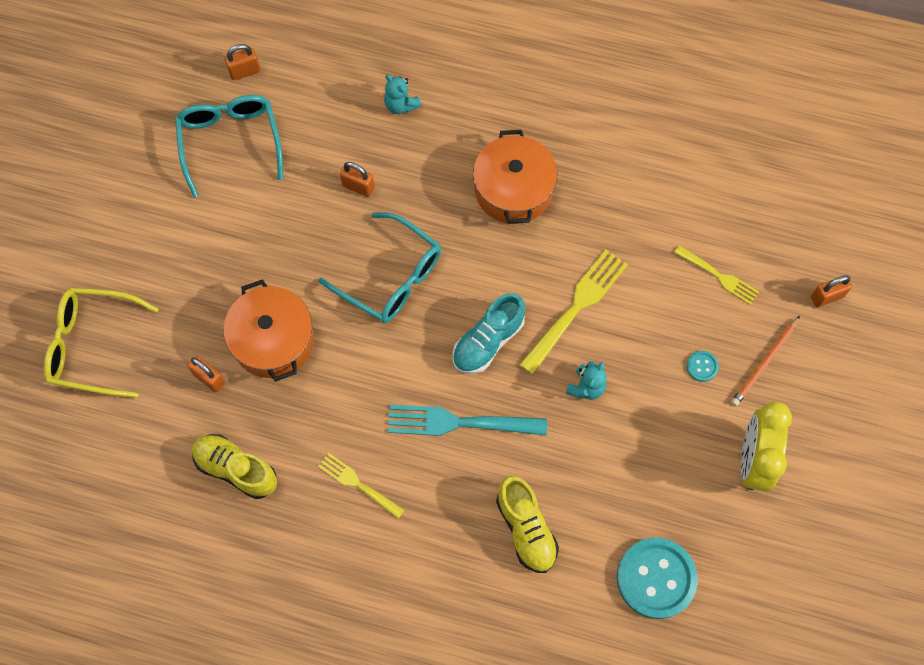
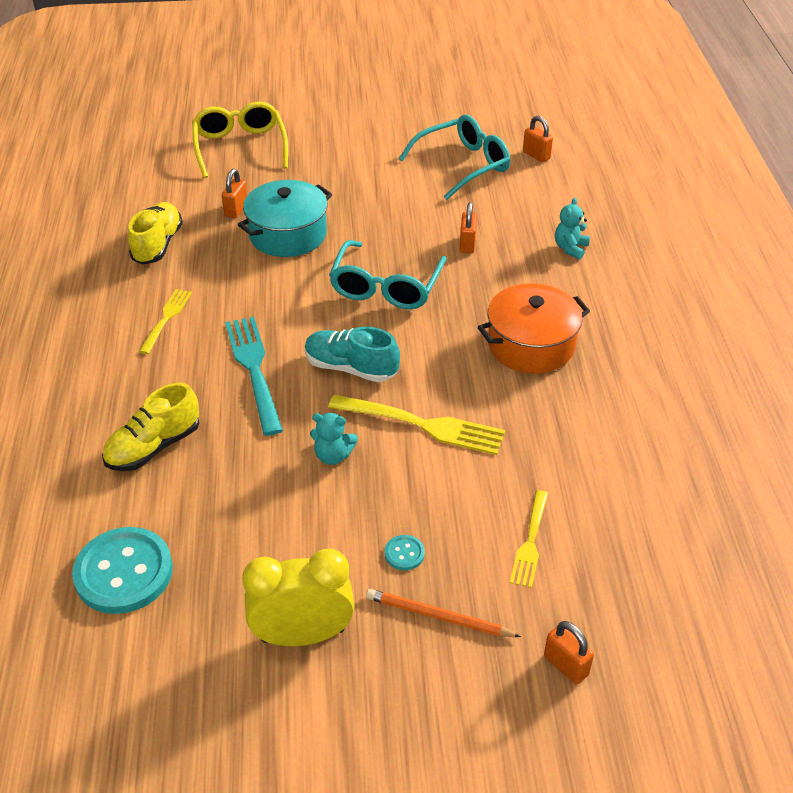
camera: 70 degrees right, 25 degrees down
(273, 340) = (288, 234): orange pot -> turquoise pot

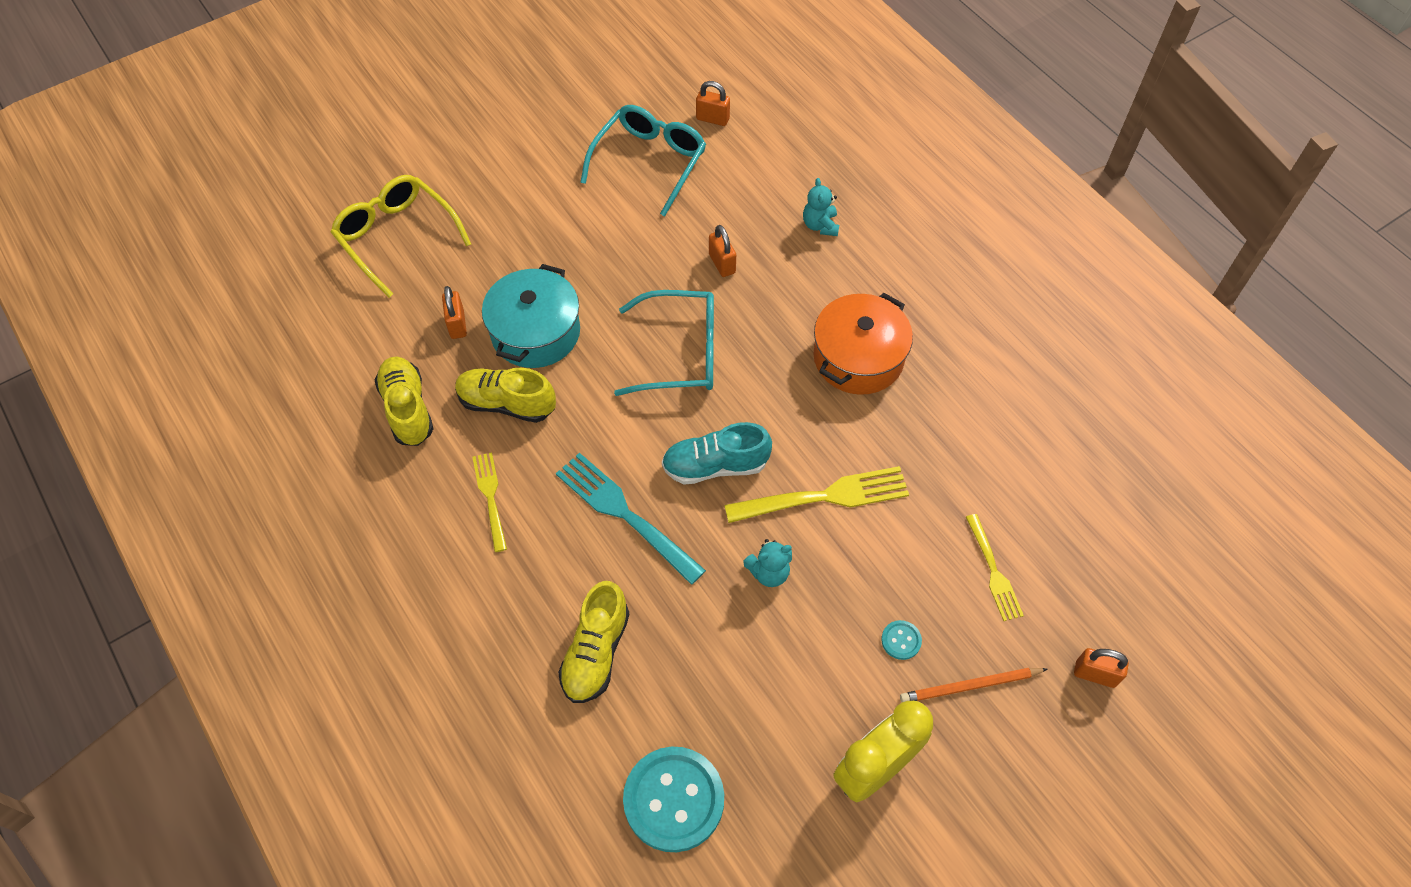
camera: 30 degrees left, 15 degrees up
(229, 268) = (507, 403): none -> yellow shoe
(386, 287) = (681, 353): turquoise glasses -> turquoise glasses turned 75 degrees counterclockwise

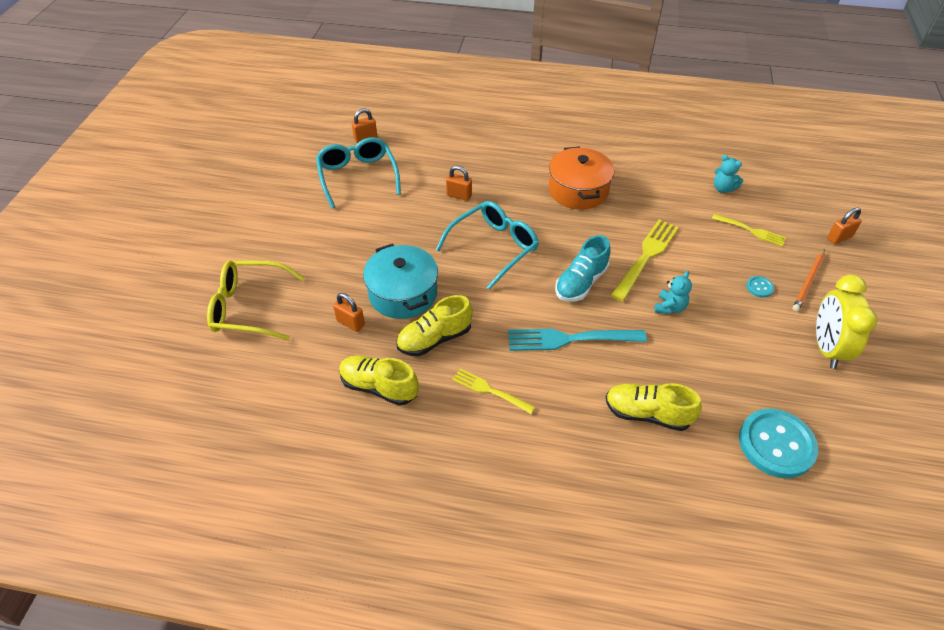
camera: 45 degrees left, 10 degrees down
(596, 652) = (647, 414): yellow shoe -> yellow shoe turned 135 degrees clockwise
(820, 225) = (483, 149): turquoise teddy bear -> turquoise teddy bear (723, 188)

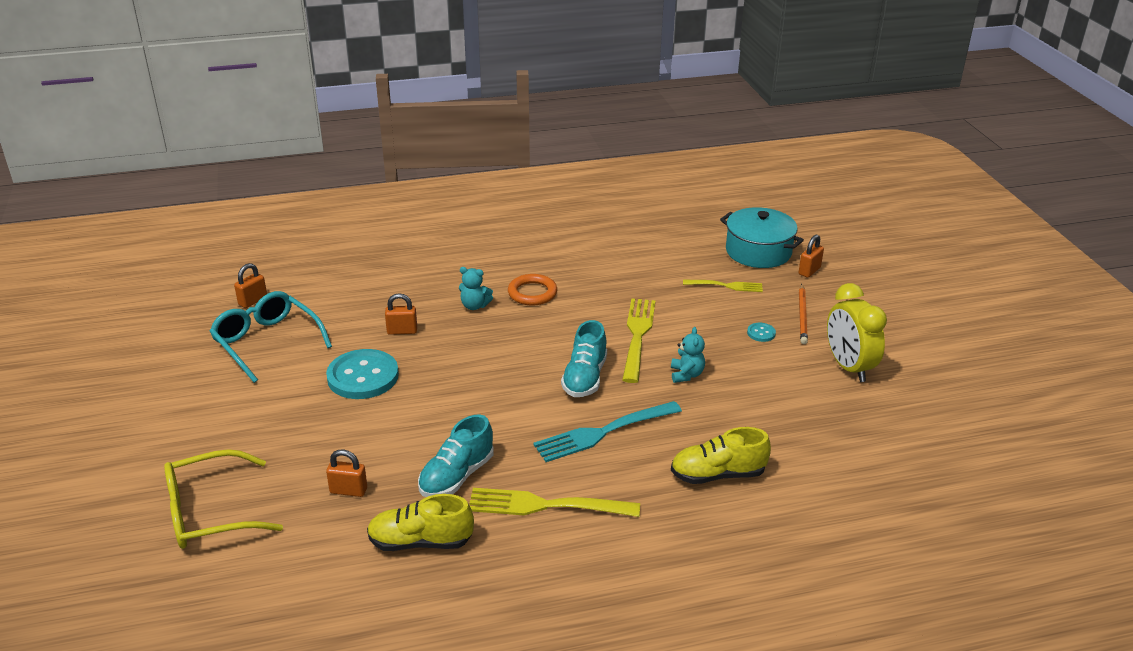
camera: 25 degrees left, 15 degrees down
(403, 293) = (393, 444): turquoise pot -> turquoise pot (758, 251)
(434, 339) = (457, 476): yellow shoe -> turquoise shoe
(490, 391) = (547, 505): yellow fork -> yellow fork, size x1.65
(494, 247) = (472, 370): turquoise glasses -> none
(578, 190) = (532, 293): orange pot -> orange ring
(723, 188) = (678, 255): turquoise teddy bear -> turquoise teddy bear (474, 306)
(776, 444) = (849, 461): turquoise button -> turquoise button (363, 376)

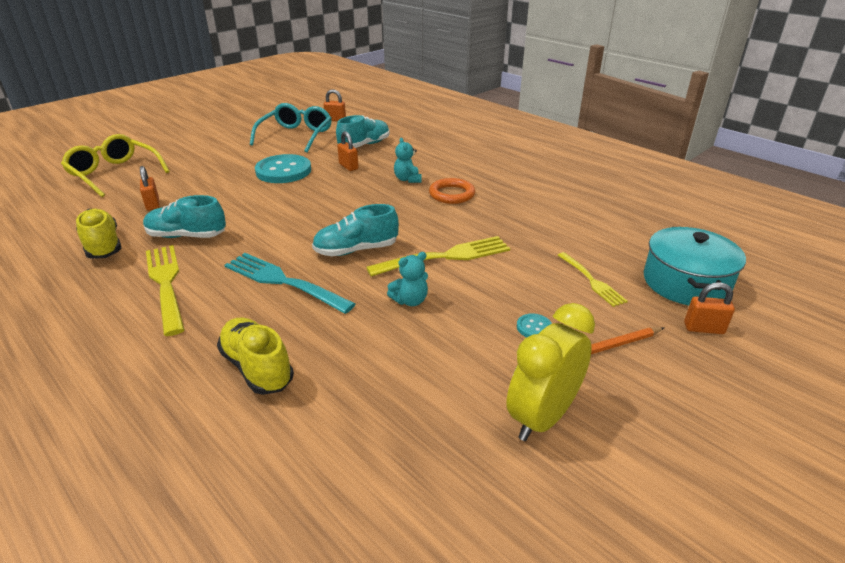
camera: 60 degrees right, 0 degrees up
(357, 304) = (364, 145): none -> turquoise shoe

